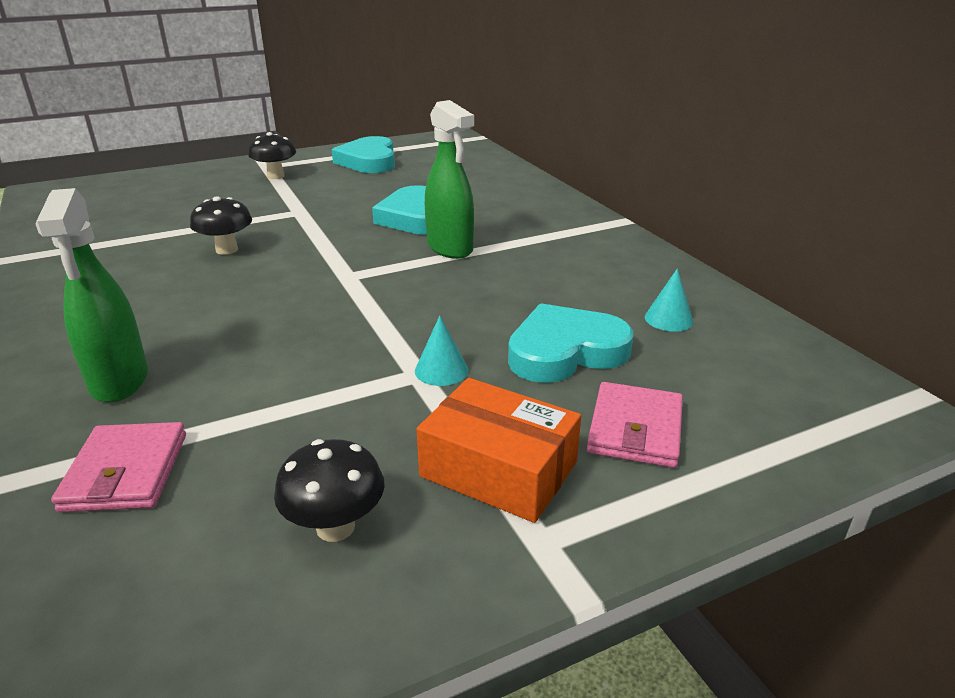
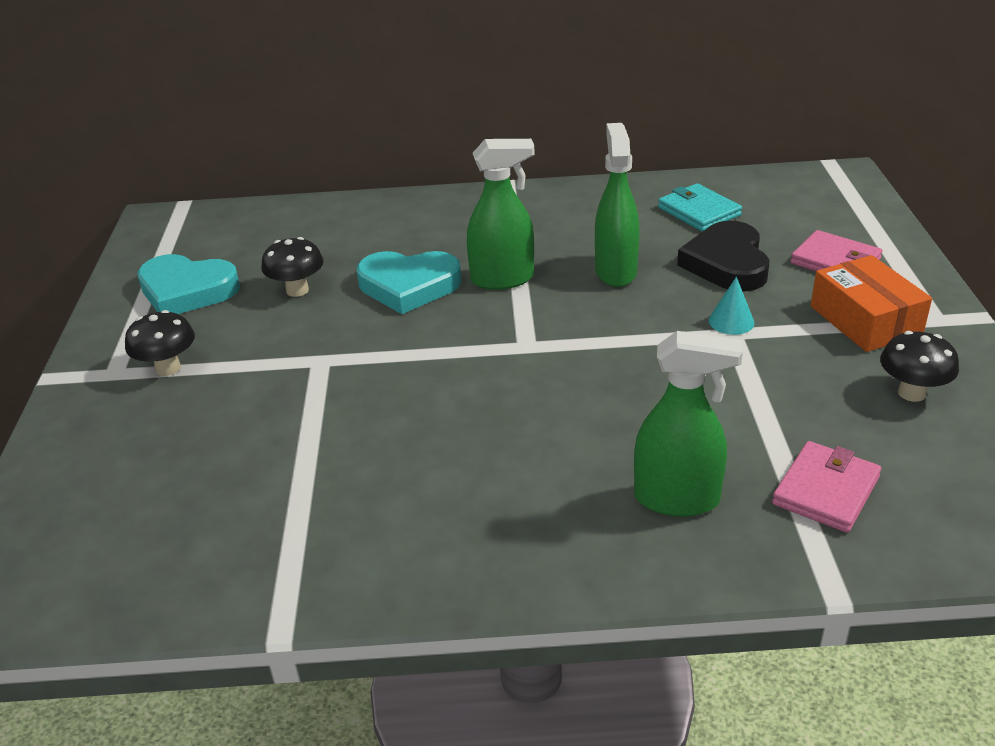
camera: 65 degrees left, 5 degrees up
(126, 472) = (825, 490): pink wallet -> pink wallet turned 75 degrees counterclockwise
(227, 250) = (399, 421): black mushroom -> black mushroom (297, 290)
(498, 469) = (865, 320): orange box -> orange box turned 75 degrees counterclockwise
(500, 293) = (615, 271): none -> green spray bottle
(565, 351) = (727, 263): turquoise heart -> black heart
(668, 319) = (699, 211): turquoise cone -> turquoise wallet

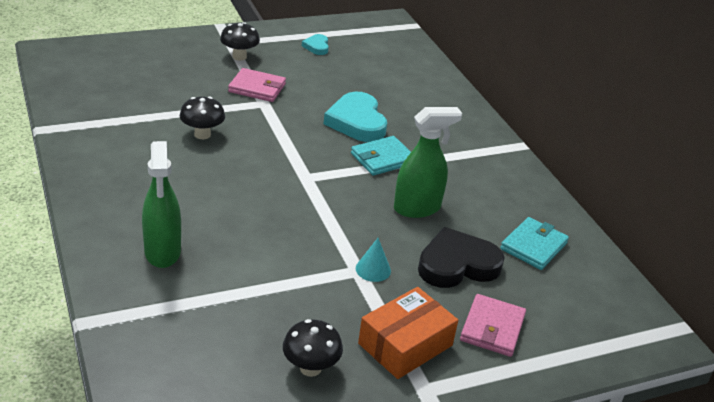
camera: 65 degrees right, 0 degrees up
(187, 291) = (317, 47): turquoise heart -> turquoise heart, size x0.50
(297, 290) = (333, 82): black mushroom -> black mushroom (202, 134)
(503, 279) = (383, 158): green spray bottle -> turquoise wallet
(825, 490) = (183, 318): pink wallet -> pink wallet (257, 88)

